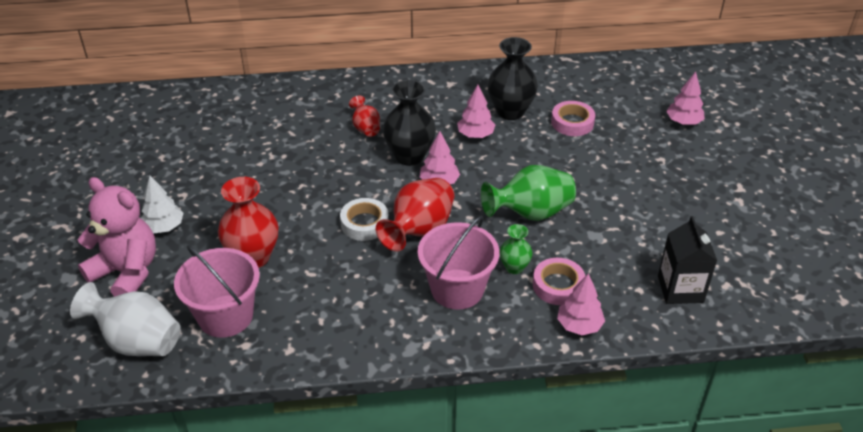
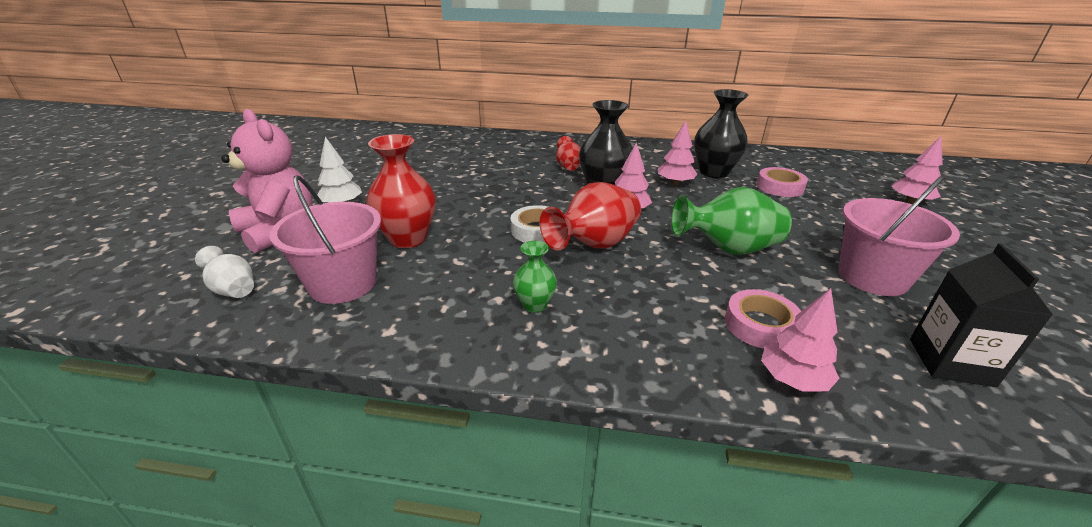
camera: 15 degrees right, 10 degrees down
(137, 342) = (233, 290): white vase -> white vase, size x0.55
(457, 289) = (623, 305): pink bucket -> pink bucket (872, 277)
(514, 267) = (702, 296): green vase -> green vase (534, 305)

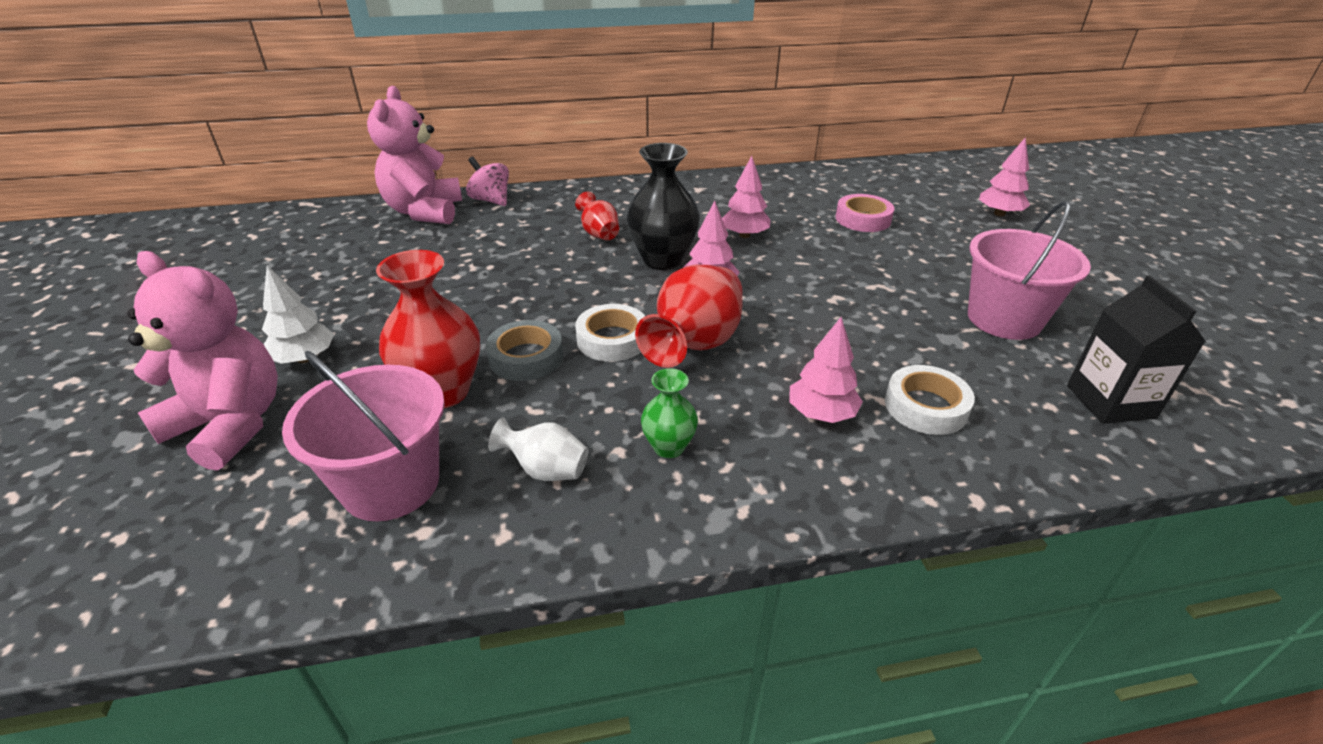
camera: 20 degrees left, 5 degrees up
(233, 290) = (223, 538): white vase -> white vase (546, 470)
(463, 138) = (424, 212): none -> pink teddy bear
(472, 229) = (526, 357): none -> grey tape
(508, 137) = (491, 200): none -> pink spinning top
(713, 172) = (781, 211): black vase -> none
(727, 249) = (847, 316): green vase -> none
(760, 325) = (925, 407): pink tape -> white tape
(792, 380) = (984, 464): pink tree -> pink tree (821, 414)

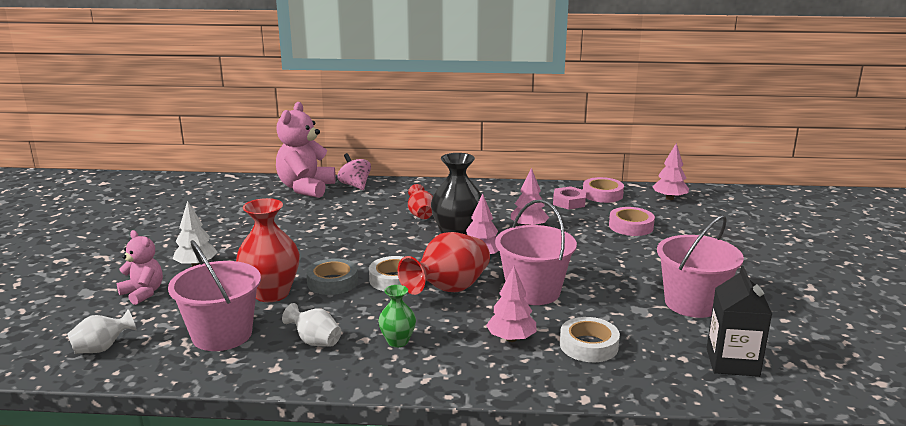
camera: 15 degrees right, 15 degrees down
(186, 553) = (102, 348): none -> white vase
(230, 425) = (143, 293): pink teddy bear -> pink teddy bear, size x0.57
(772, 194) = (569, 202): none -> pink nut
(804, 180) = (602, 194): none -> pink tape
(805, 331) = (533, 291): none -> pink bucket
(999, 214) = (750, 234): pink tree -> pink tree (669, 198)

